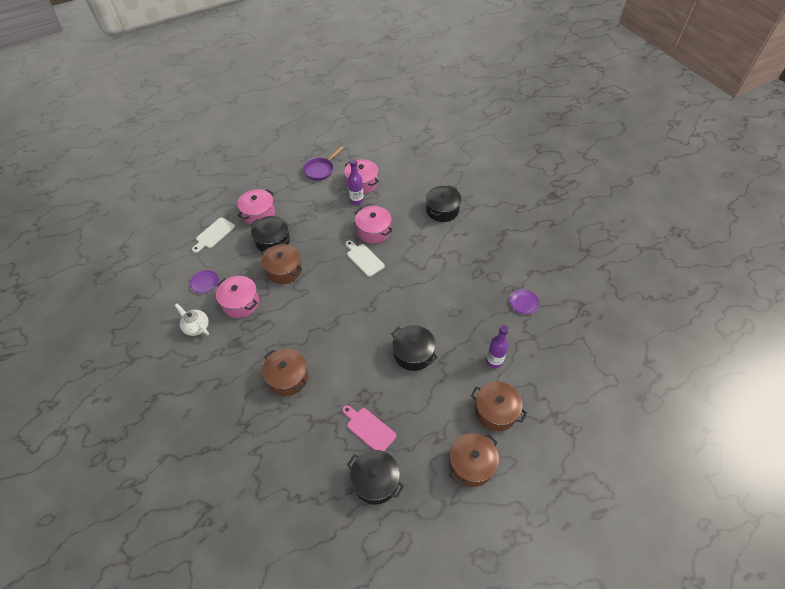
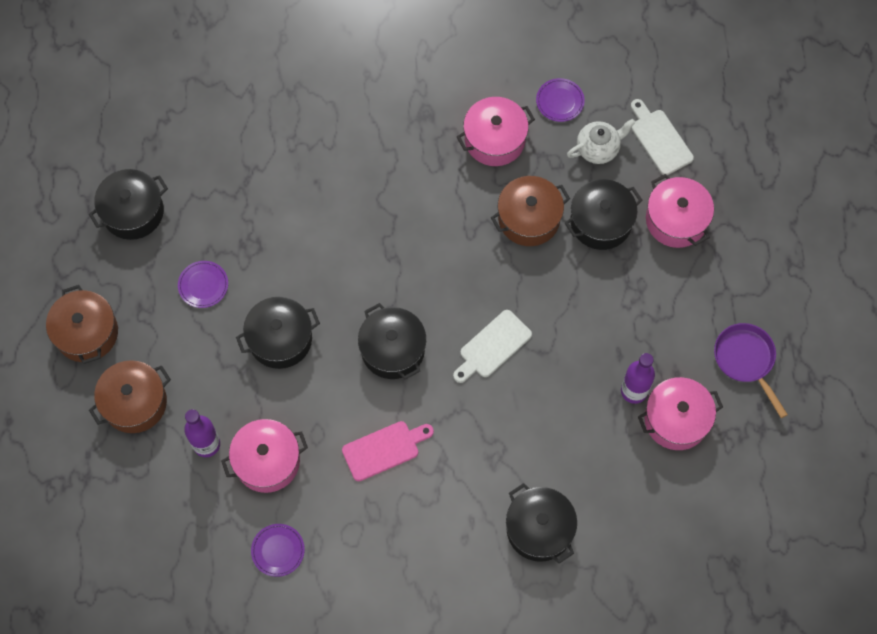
camera: 115 degrees right, 15 degrees up
(196, 327) = (480, 71): white teapot -> white teapot (598, 148)
(288, 377) = (332, 162): brown pot -> none
(364, 259) = (492, 346): white cutting board -> white cutting board turned 150 degrees clockwise
(369, 428) = (203, 232): pink cutting board -> pink cutting board (384, 449)
(373, 231) = (546, 388): pink pot -> pink pot (267, 461)
(389, 299) = (392, 349): none -> black pot
(403, 410) = (203, 285): none -> purple plate

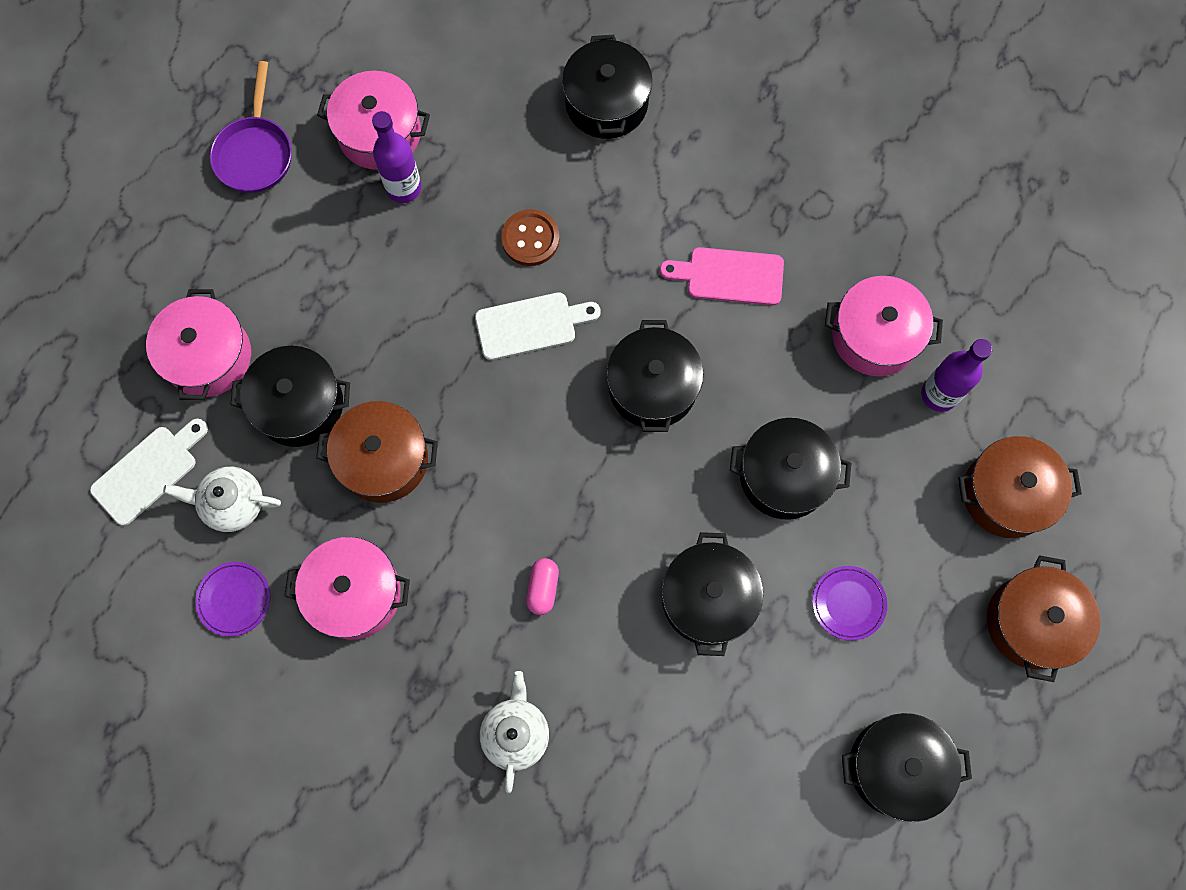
camera: 150 degrees left, 5 degrees up
(278, 550) = (911, 231): purple plate -> none
(288, 244) = (708, 598): none -> black pot
(358, 118) = (516, 733): none -> white teapot
(389, 199) = (543, 588): none -> pink capsule
(529, 402) = (530, 239): none -> brown button
(659, 139) = (148, 471): white cutting board -> white cutting board turned 135 degrees counterclockwise

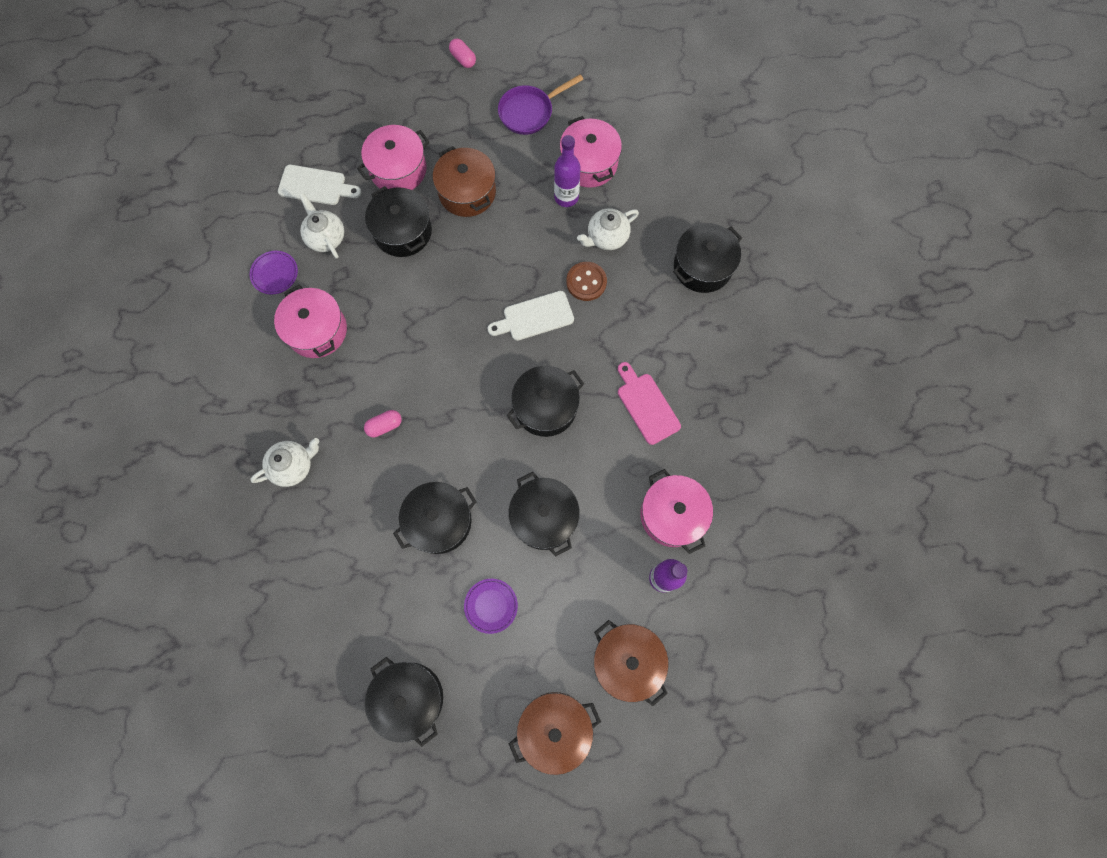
camera: 55 degrees right, 0 degrees up
(115, 180) = (463, 59): none -> pink capsule
(383, 459) = (401, 294): brown pot -> brown pot (467, 192)
(490, 178) = (607, 237): none -> white teapot
(531, 325) = (534, 317): white cutting board -> white cutting board turned 120 degrees clockwise

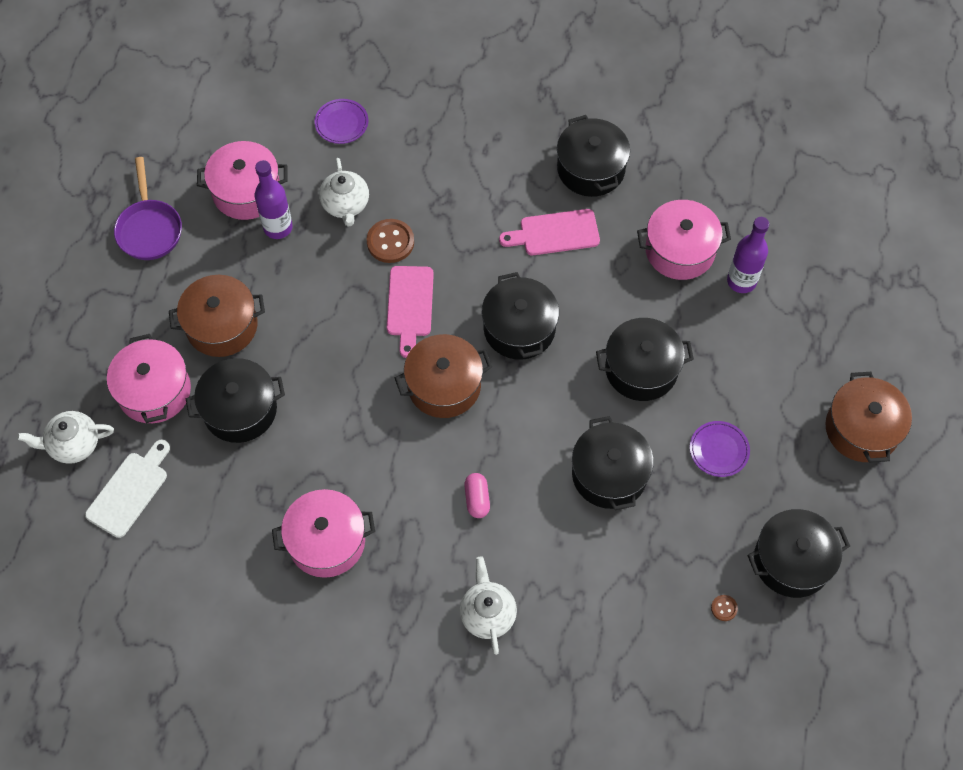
camera: 70 degrees left, 10 degrees down
(275, 274) = (229, 571): purple plate -> purple plate (341, 123)
(326, 237) = (207, 498): white teapot -> white teapot (73, 444)
(350, 651) = (724, 608): none -> brown button
(463, 59) = (39, 275): pink capsule -> none
(534, 317) = (410, 305): white cutting board -> pink cutting board
(627, 661) = (814, 341): brown pot -> brown pot (444, 385)
(702, 266) = (421, 129): black pot -> black pot (591, 169)

